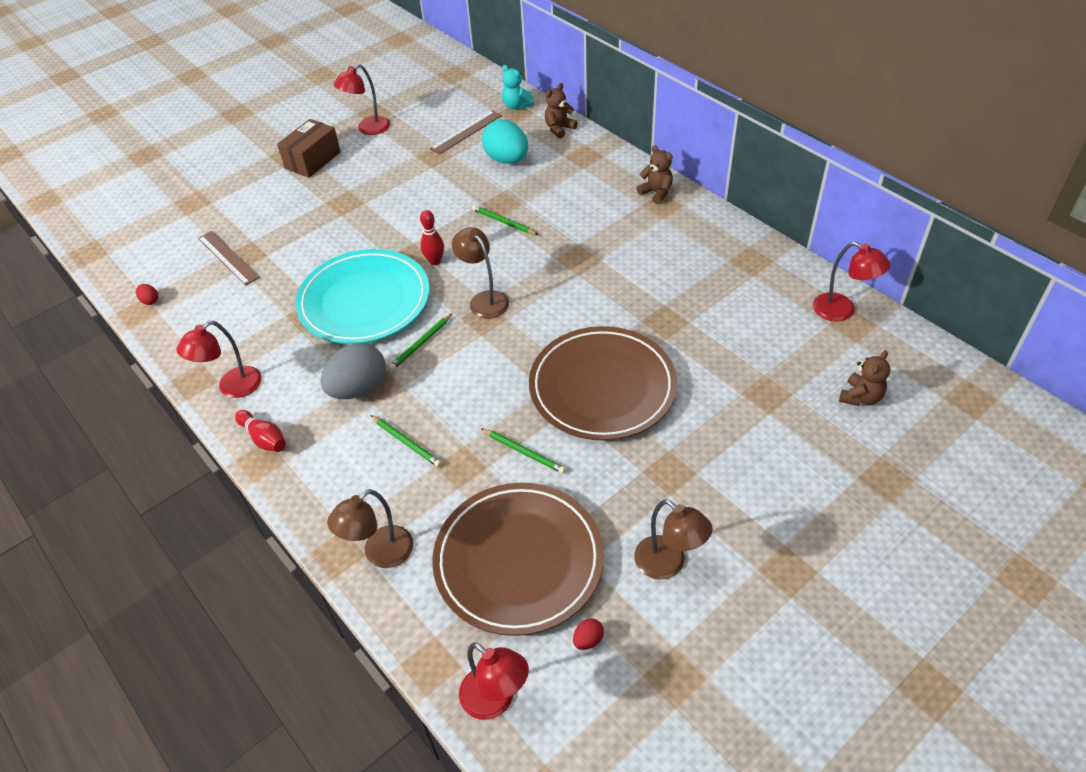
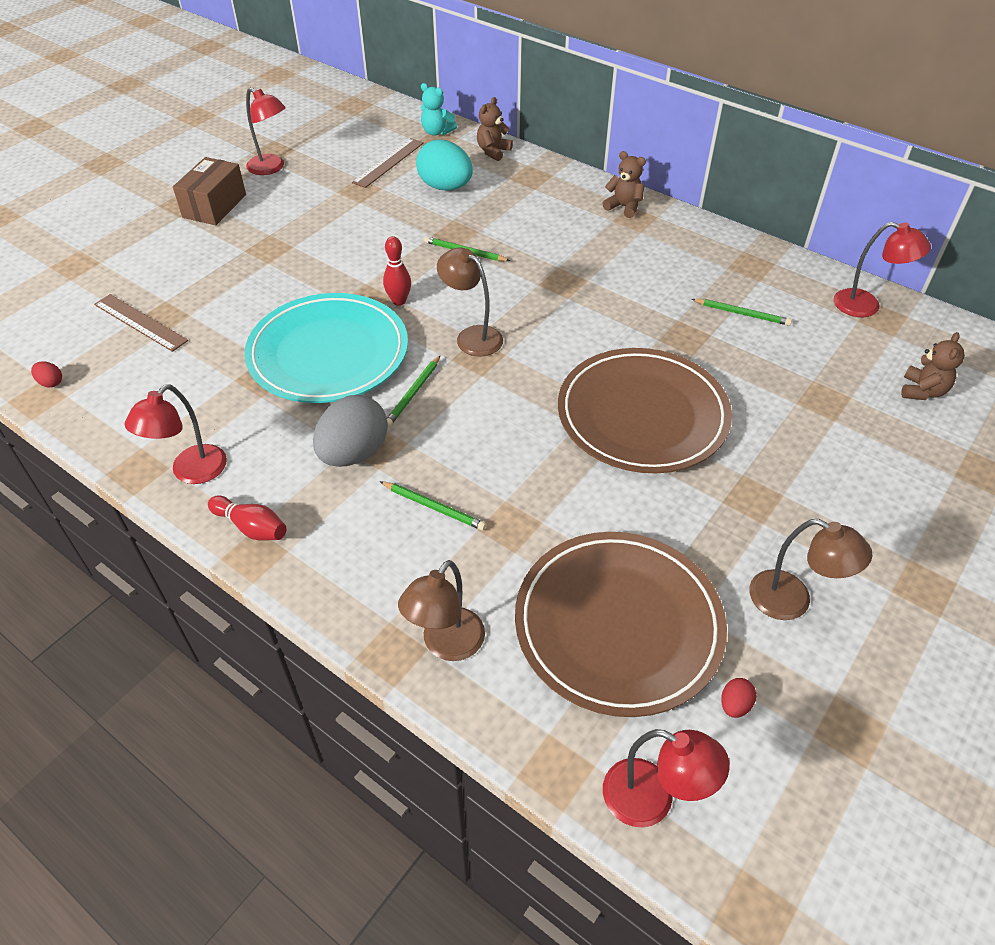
camera: 15 degrees left, 0 degrees up
(368, 129) = (271, 168): red lamp -> red lamp turned 90 degrees counterclockwise
(524, 452) = (579, 499): green pencil -> green pencil (742, 313)

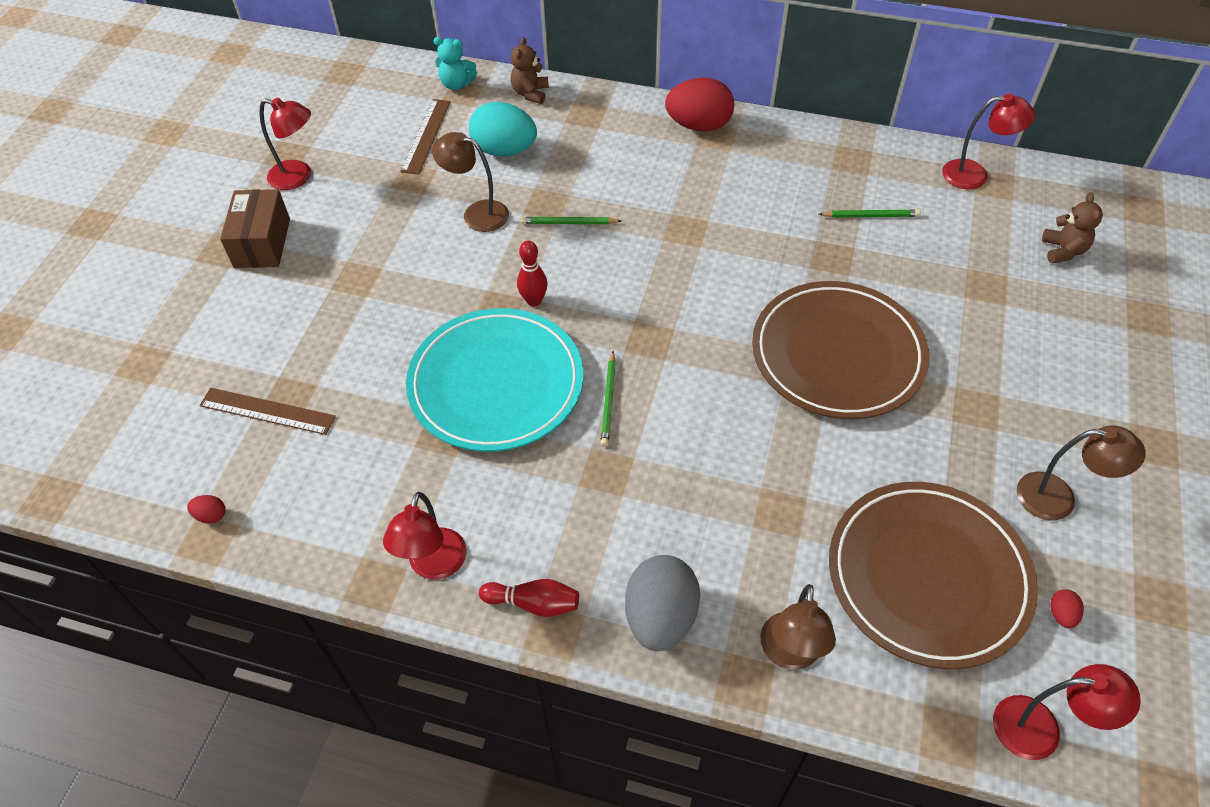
camera: 20 degrees left, 5 degrees up
(354, 453) = (588, 487): grey egg -> grey egg (660, 617)
(434, 507) = (699, 518): green pencil -> none
(472, 336) = (630, 319): brown lamp -> brown lamp (477, 214)
(624, 207) = (698, 125): brown teddy bear -> red egg

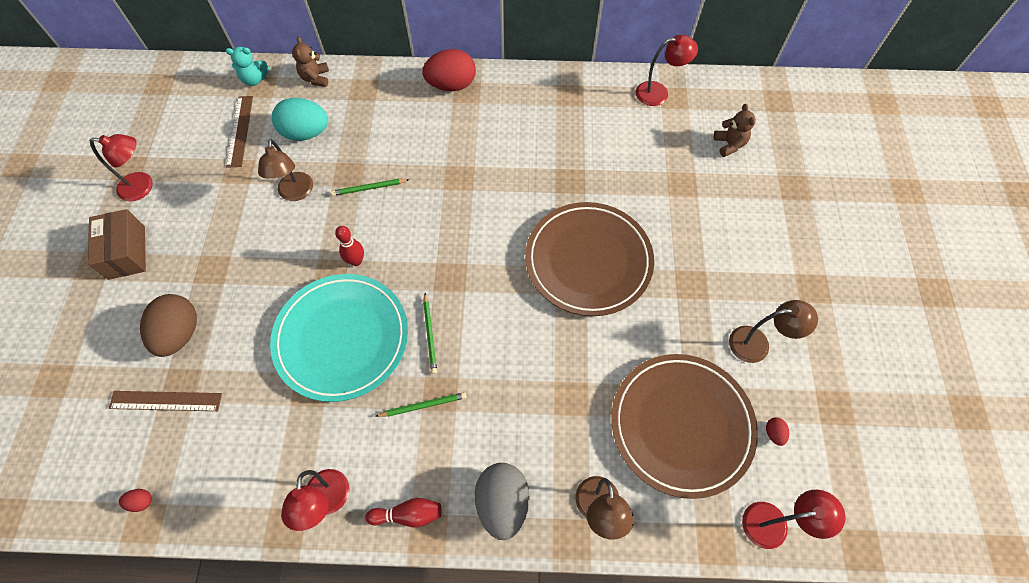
camera: 15 degrees left, 10 degrees up
(302, 341) = (180, 333): none -> brown egg
(477, 214) = (295, 193): brown lamp -> brown lamp turned 105 degrees counterclockwise
(870, 216) = (591, 140): green pencil -> green pencil (423, 405)

